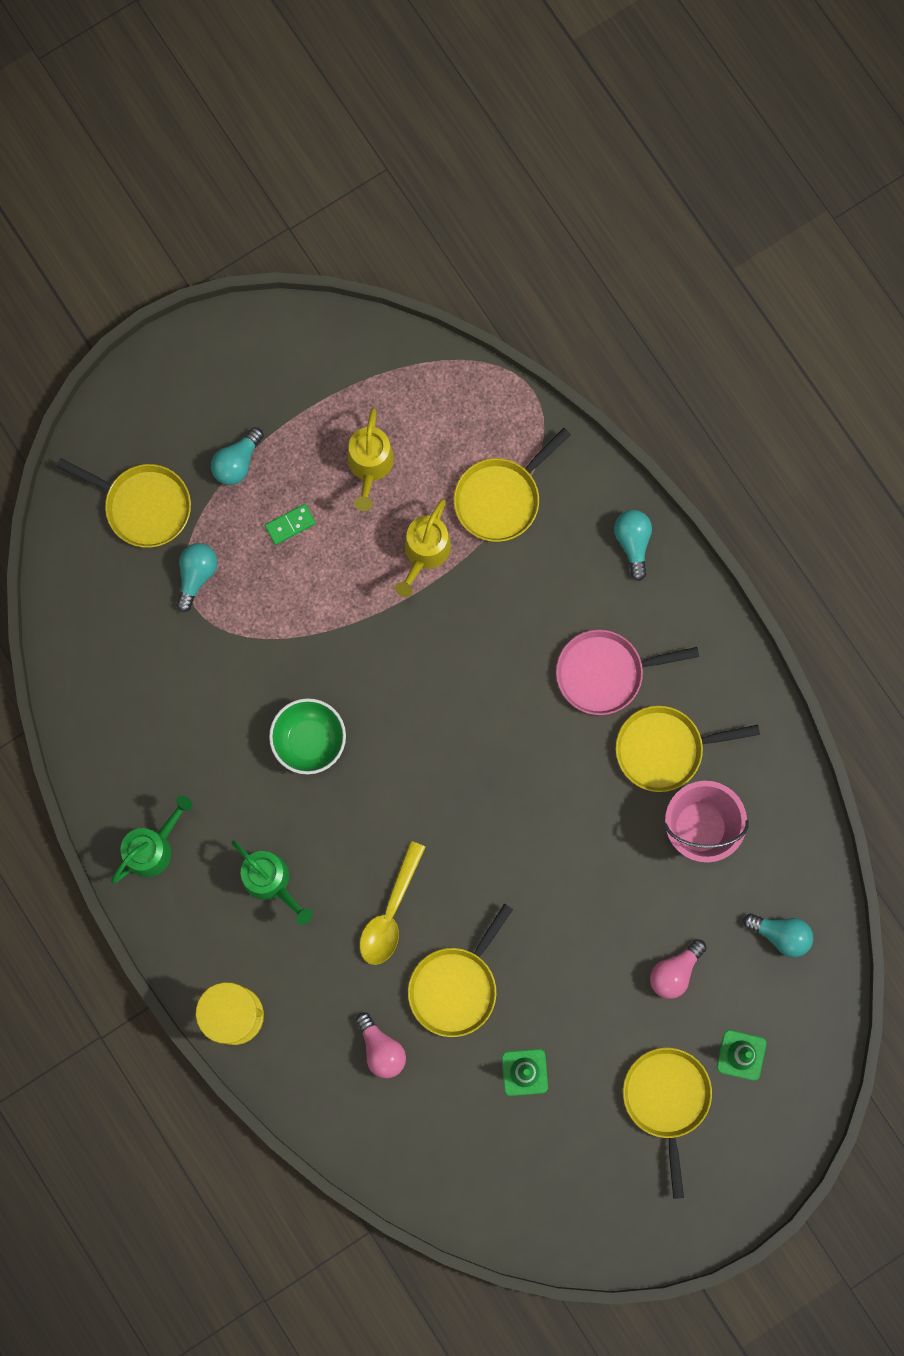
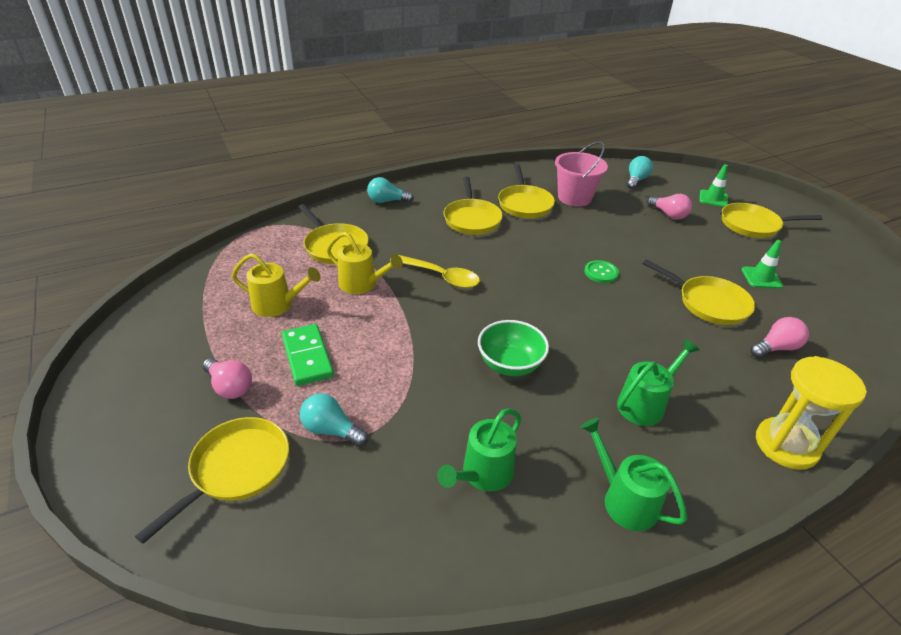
camera: 85 degrees left, 40 degrees down
(164, 722) = (483, 474): none -> green watering can
(237, 462) = (230, 387): turquoise light bulb -> pink light bulb
(290, 525) = (307, 357): green domino -> green domino, size x1.73
(390, 912) = (657, 331): yellow spoon -> yellow spoon (440, 276)
(499, 854) = (601, 273): none -> green button
(605, 673) = (472, 219): pink pan -> yellow pan

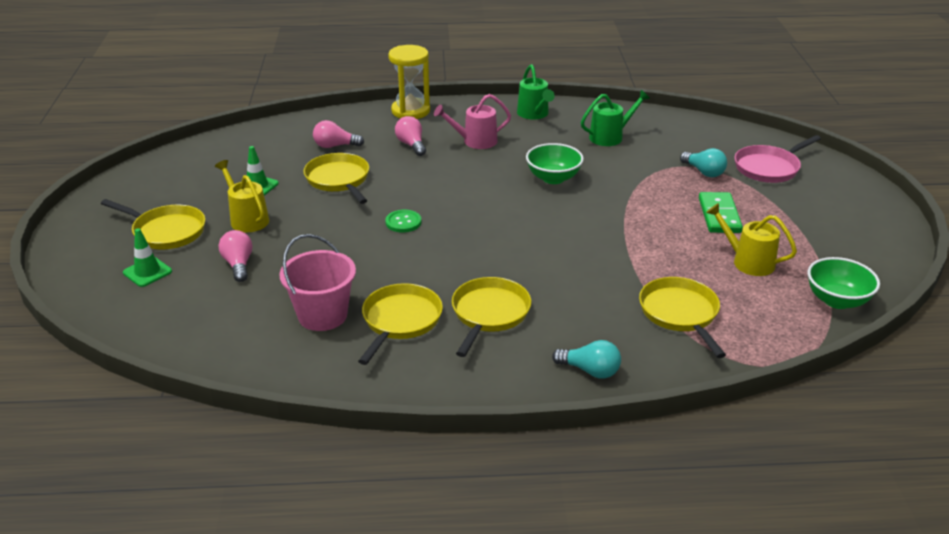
camera: 155 degrees left, 5 degrees down
(199, 284) = (837, 300): none -> green bowl
(230, 387) = (783, 209): pink light bulb -> pink light bulb (411, 145)
(236, 469) = (769, 168): yellow pan -> pink pan
(362, 284) = (657, 263): yellow watering can -> yellow watering can (247, 219)
(440, 276) = (571, 253): yellow spoon -> none
(636, 180) = (199, 324): turquoise light bulb -> none
(645, 404) = (475, 141): green watering can -> pink watering can

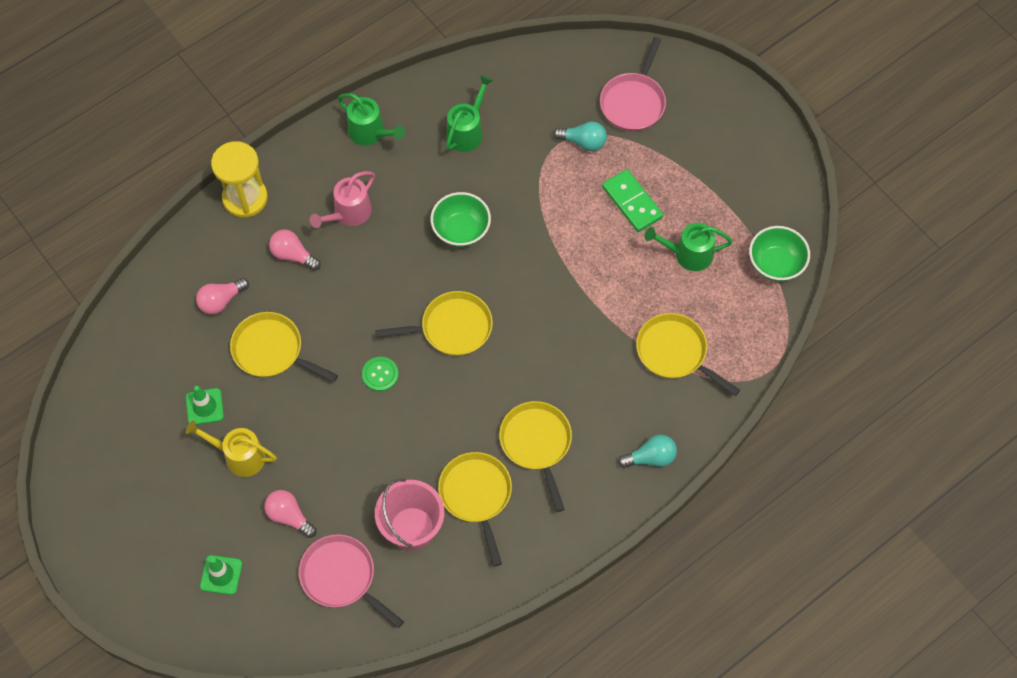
camera: 35 degrees left, 30 degrees up
(166, 231) = (183, 517): yellow pan -> yellow pan (452, 328)
(230, 317) = (341, 577): none -> pink pan
(747, 261) = (688, 254): yellow watering can -> green watering can

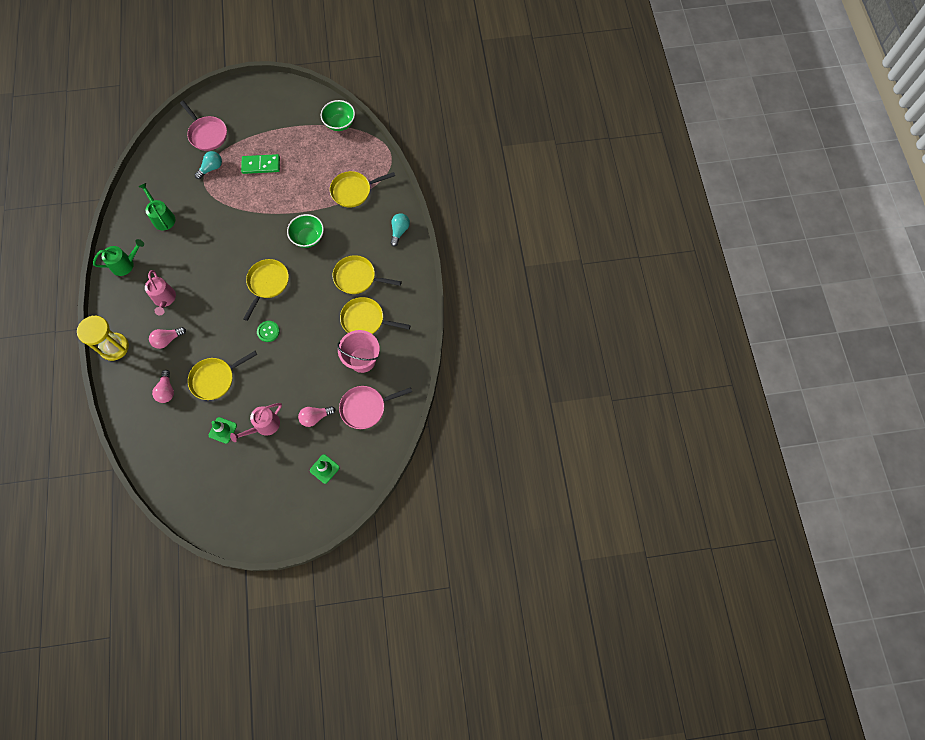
camera: 60 degrees left, 5 degrees up
(239, 456) = (264, 426): yellow watering can -> pink watering can
(461, 230) = (216, 250): green bowl -> green bowl (308, 238)
(688, 254) = (307, 157): green watering can -> none

